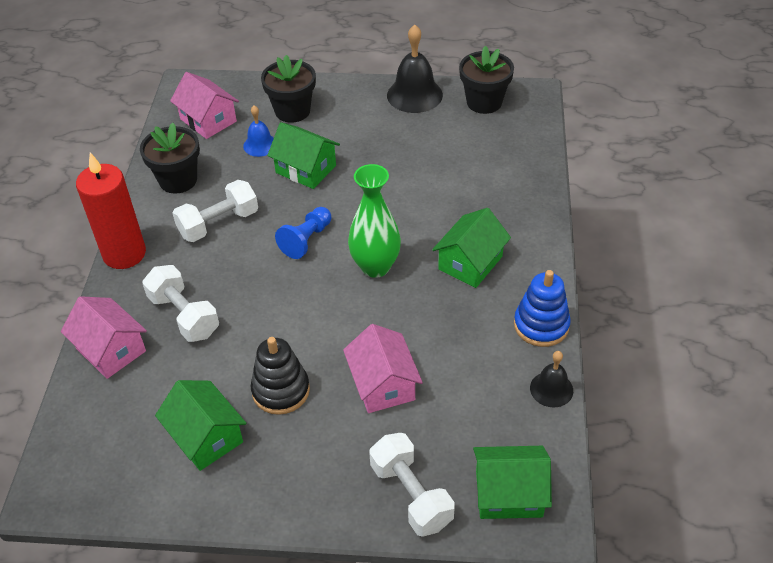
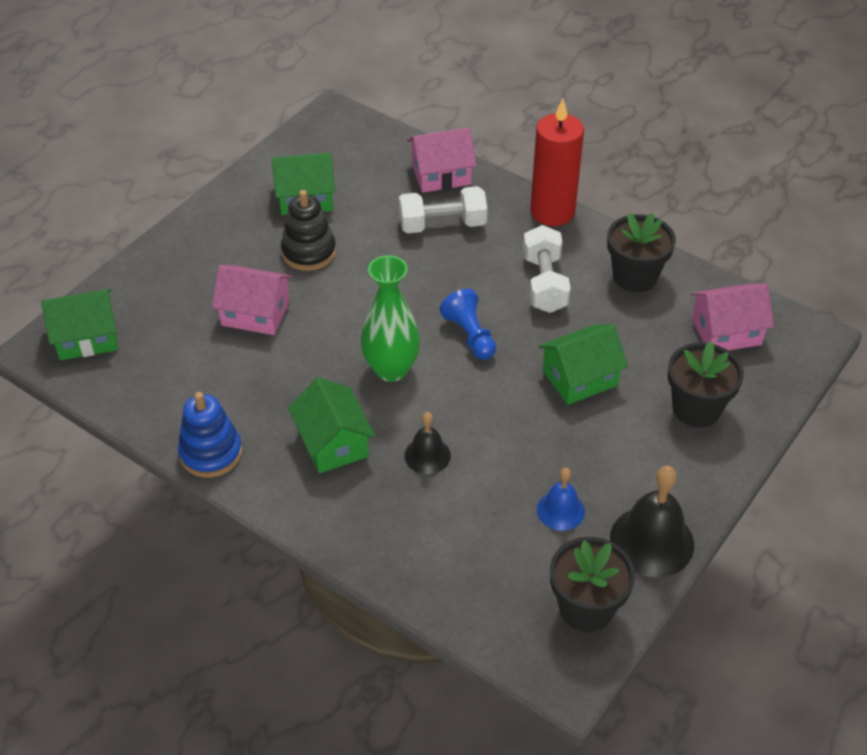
camera: 120 degrees right, 0 degrees up
(260, 145) = (650, 357): blue bell -> blue bell (560, 510)
(411, 495) = (145, 284): white dumbbell -> none
(509, 493) = (87, 338): green house -> green house turned 45 degrees clockwise
(551, 389) = (142, 419): black bell -> black bell (427, 455)

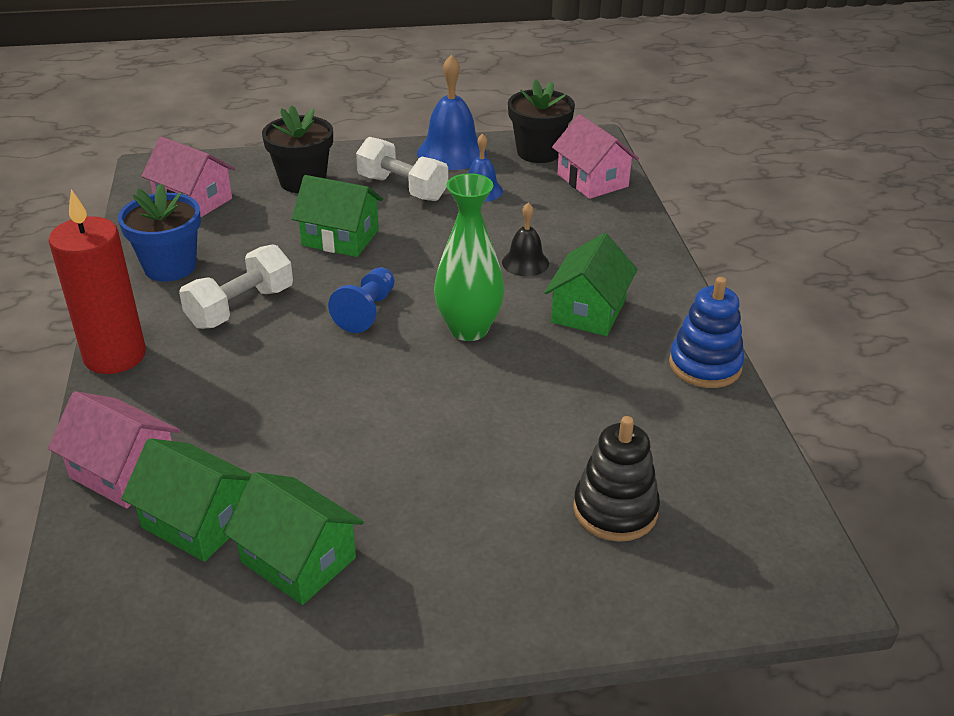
camera: 135 degrees left, 10 degrees down
(87, 338) = (748, 561): green house -> green house (198, 521)
(255, 313) = (528, 458): pink house -> pink house (592, 180)
(309, 252) = (389, 486): black stacking toy -> black stacking toy (615, 510)
(442, 225) = (222, 416): white dumbbell -> white dumbbell (402, 188)
(635, 276) = (170, 266): black flower pot -> blue flower pot
(652, 541) = (451, 153): black bell -> blue bell

